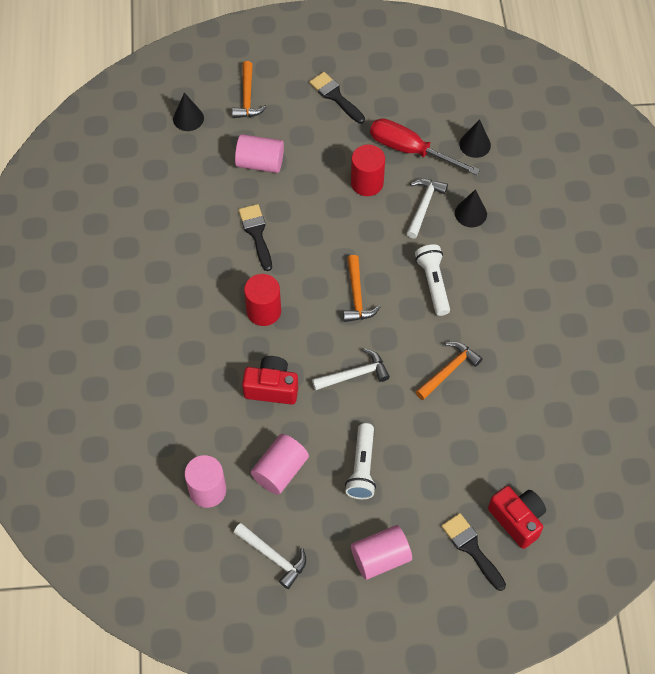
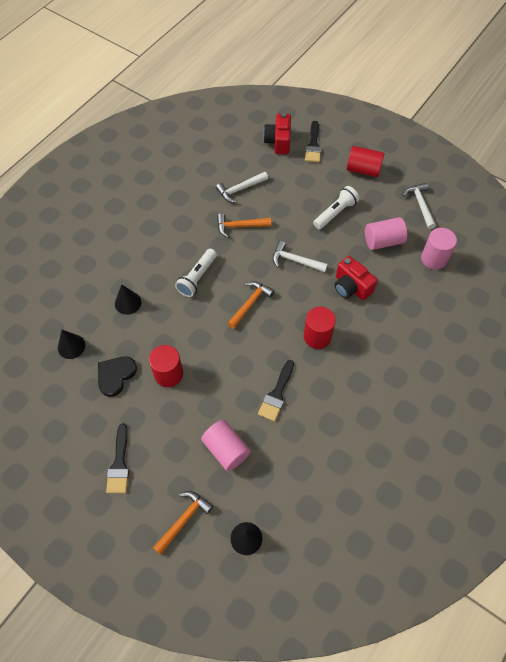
camera: 140 degrees left, 0 degrees up
(380, 558) = (363, 170): pink cylinder -> red cylinder
(410, 150) = (115, 375): red screwdriver -> black heart
(423, 206) = (150, 329): white hammer -> white hammer (240, 189)

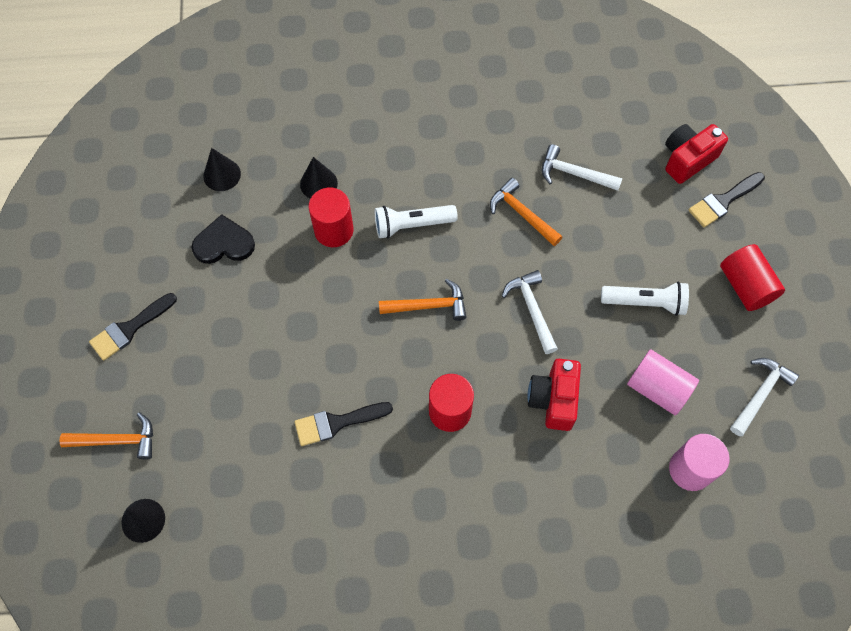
camera: 50 degrees right, 5 degrees up
(168, 374) = (268, 292): red cylinder -> red cylinder (334, 230)
(226, 449) = (227, 421): pink cylinder -> none

